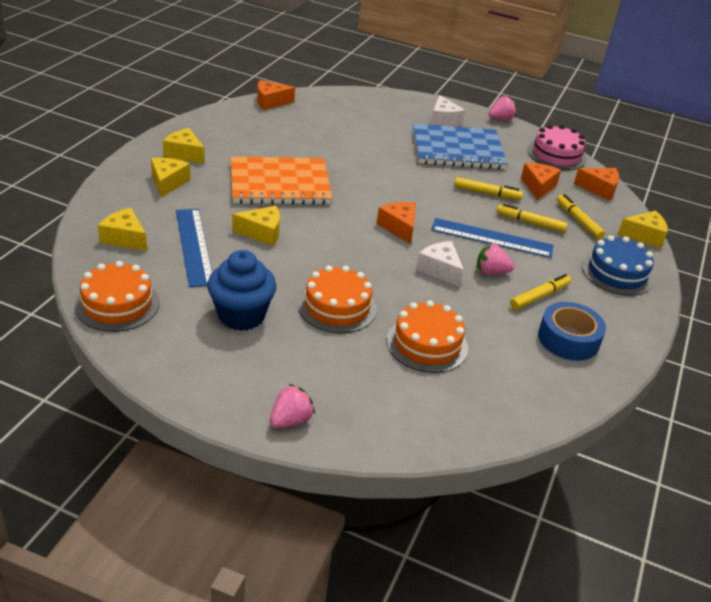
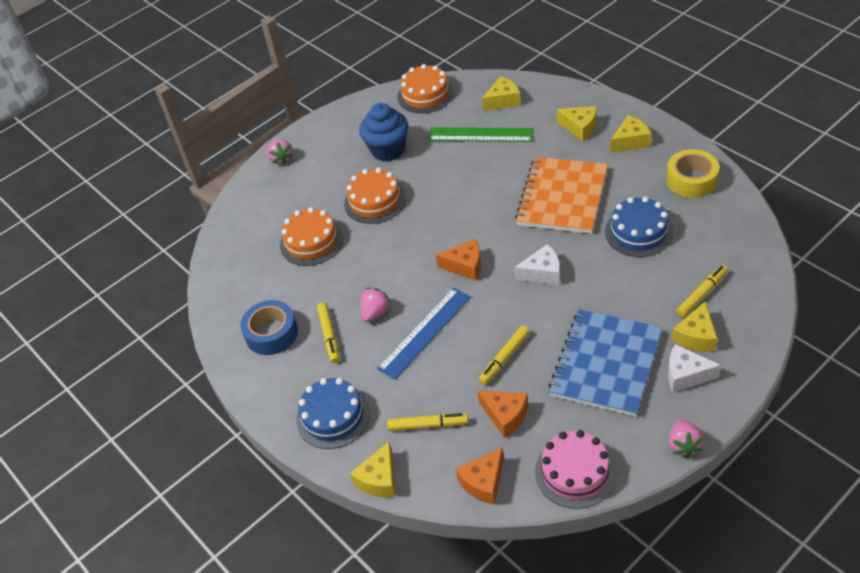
camera: 125 degrees right, 10 degrees up
(194, 246) = (480, 135): blue ruler -> green ruler
(232, 123) = (691, 180): none -> yellow tape
(262, 233) = (486, 174): yellow cheese -> yellow cheese (696, 336)
(270, 102) = (743, 217): orange cheese -> none
(309, 144) = (639, 232): none -> blue cake
(440, 270) = (393, 277): white cheese -> white cheese (542, 273)
(530, 223) = (439, 376): yellow marker -> yellow marker (702, 294)

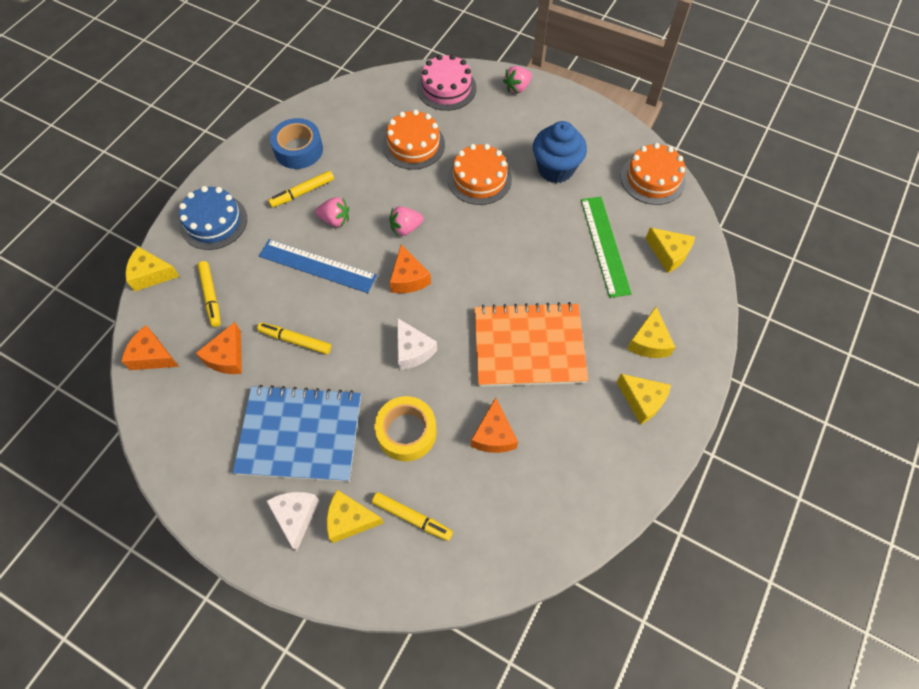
camera: 65 degrees right, 15 degrees up
(575, 472) = (168, 431): pink cake -> pink cake (446, 88)
(639, 232) = (493, 435): blue cake -> orange cheese
(683, 445) = (206, 526): pink strawberry -> pink strawberry (406, 228)
(691, 180) = (594, 480): yellow tape -> yellow tape (406, 432)

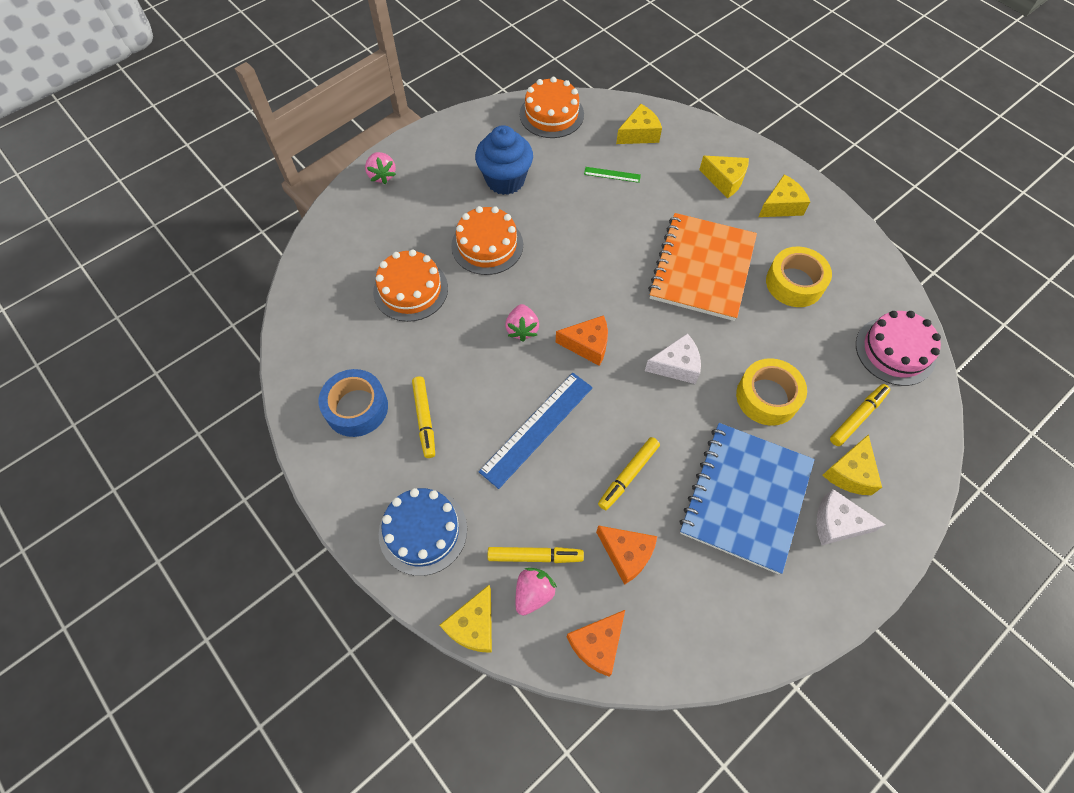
camera: 70 degrees left, 0 degrees up
(335, 220) = (480, 394): pink strawberry -> pink strawberry (533, 593)
(446, 88) = (345, 236): pink cake -> pink cake (895, 351)
(493, 435) = (787, 325): orange cheese -> none
(547, 432) = (794, 283): none -> yellow tape
(604, 245) = (612, 175): green ruler -> green ruler, size x0.47

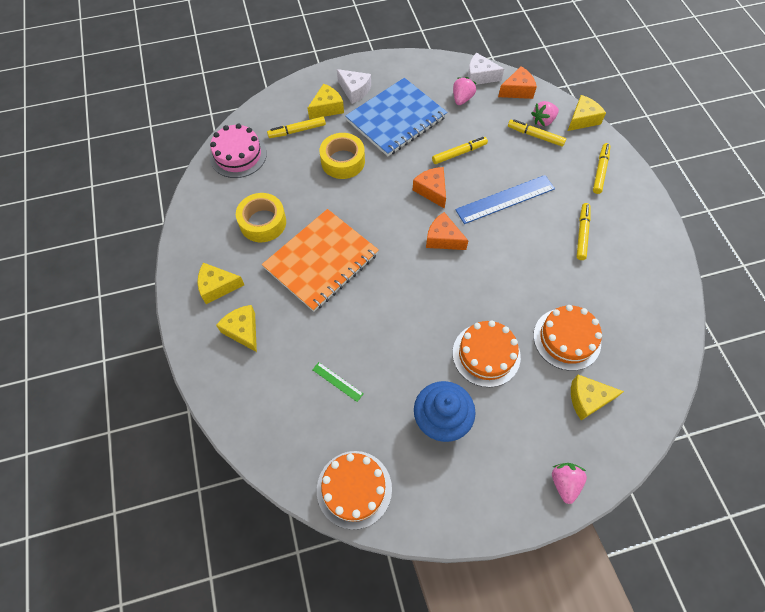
camera: 155 degrees left, 0 degrees up
(356, 408) = (631, 260): blue tape -> none
(423, 531) = (600, 171): blue cake -> yellow marker
(522, 329) = (486, 269): pink strawberry -> pink strawberry (462, 99)
(626, 554) = (481, 119): orange cheese -> orange cheese (432, 190)
(639, 134) = (282, 419): yellow cheese -> yellow cheese (587, 399)
(676, 366) = (388, 201): white cheese -> white cheese (480, 76)

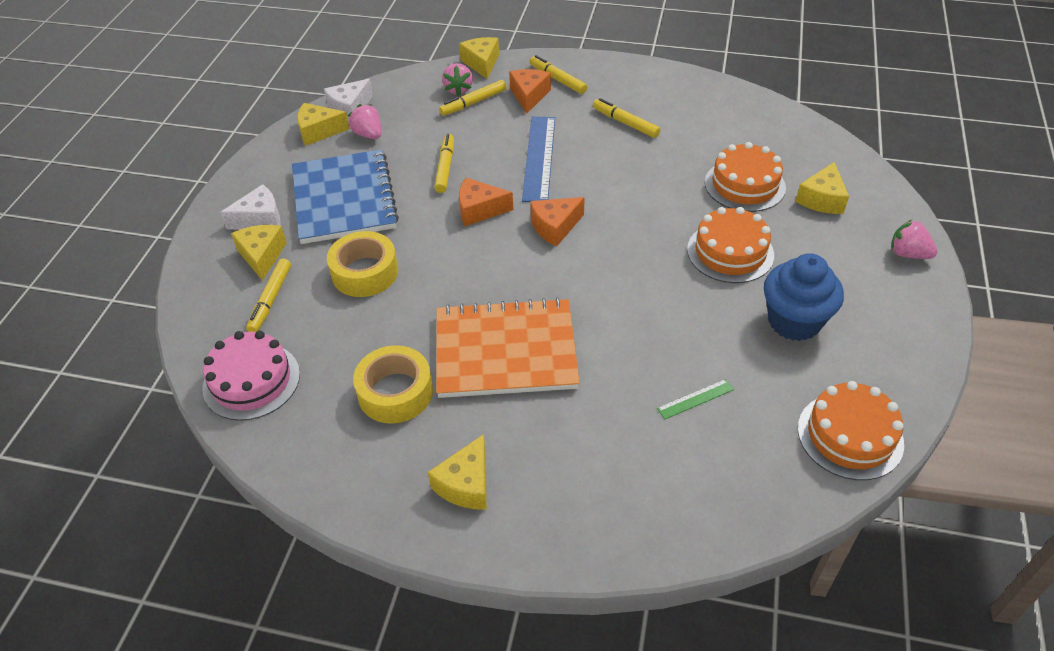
camera: 60 degrees left, 15 degrees down
(243, 330) = (560, 477): yellow cheese -> yellow cheese (319, 131)
(321, 261) = (505, 351): orange notebook -> orange notebook turned 75 degrees counterclockwise
(517, 90) = (399, 90): orange cheese -> orange cheese (529, 96)

